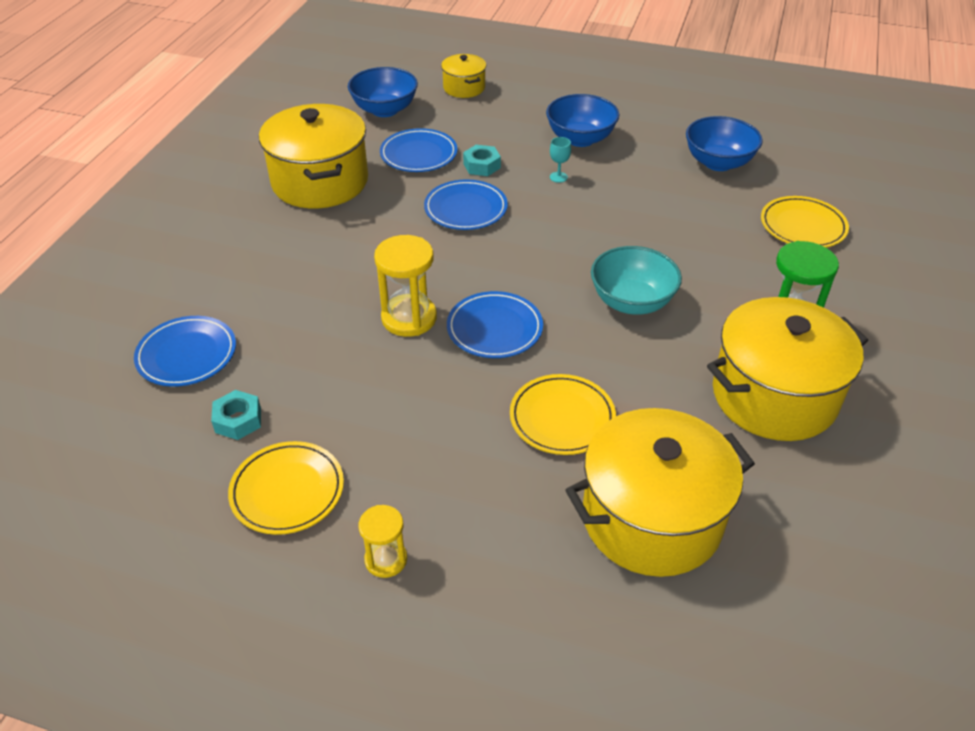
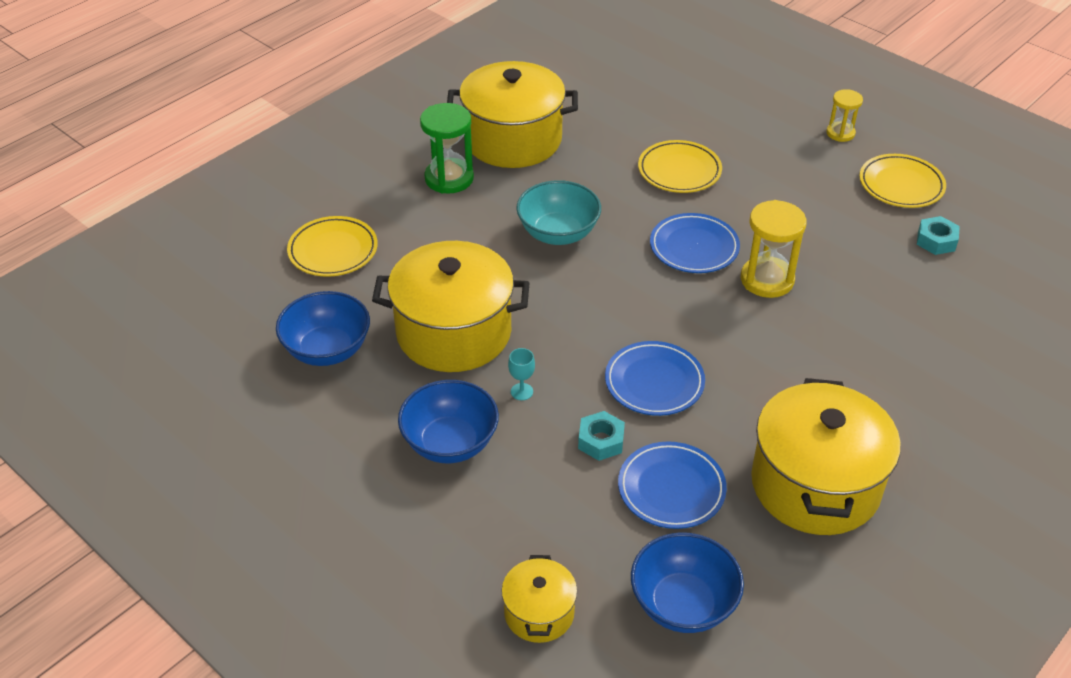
camera: 155 degrees left, 0 degrees up
(187, 355) = (983, 308): blue plate -> none
(651, 518) = (658, 106): yellow pot -> yellow pot (454, 332)

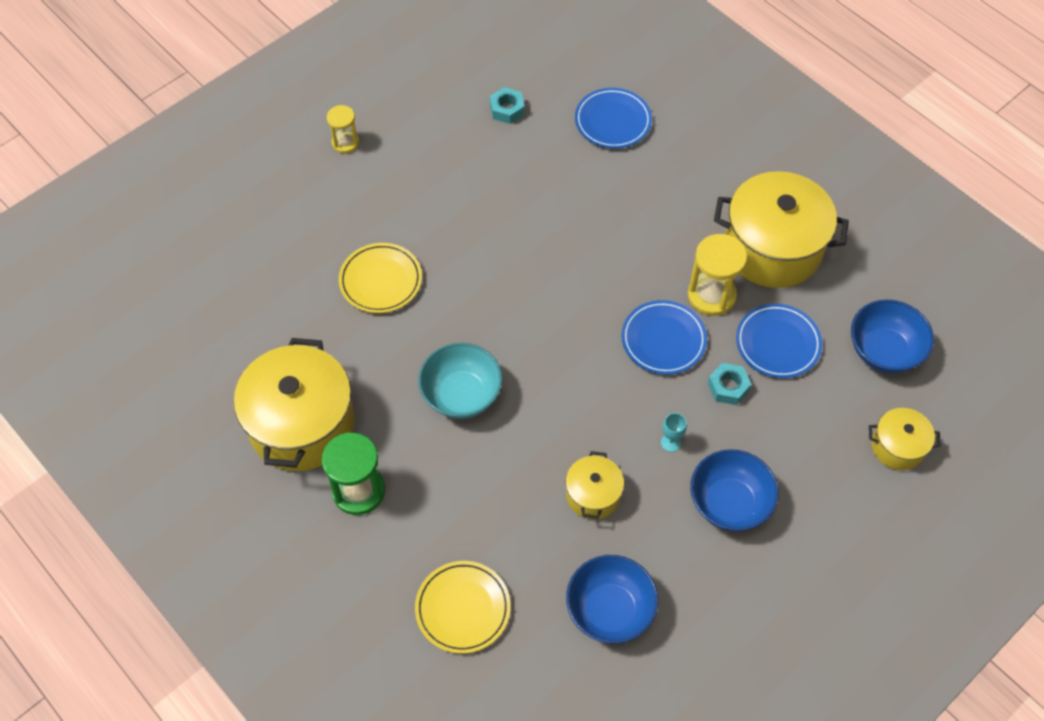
camera: 85 degrees left, 15 degrees up
(454, 332) = (593, 495): yellow pot -> yellow pot, size x0.50
(694, 247) = (495, 285): blue plate -> blue plate (612, 121)
(767, 280) = (544, 238): yellow hourglass -> yellow hourglass (711, 295)
(901, 185) = (429, 115): yellow plate -> none

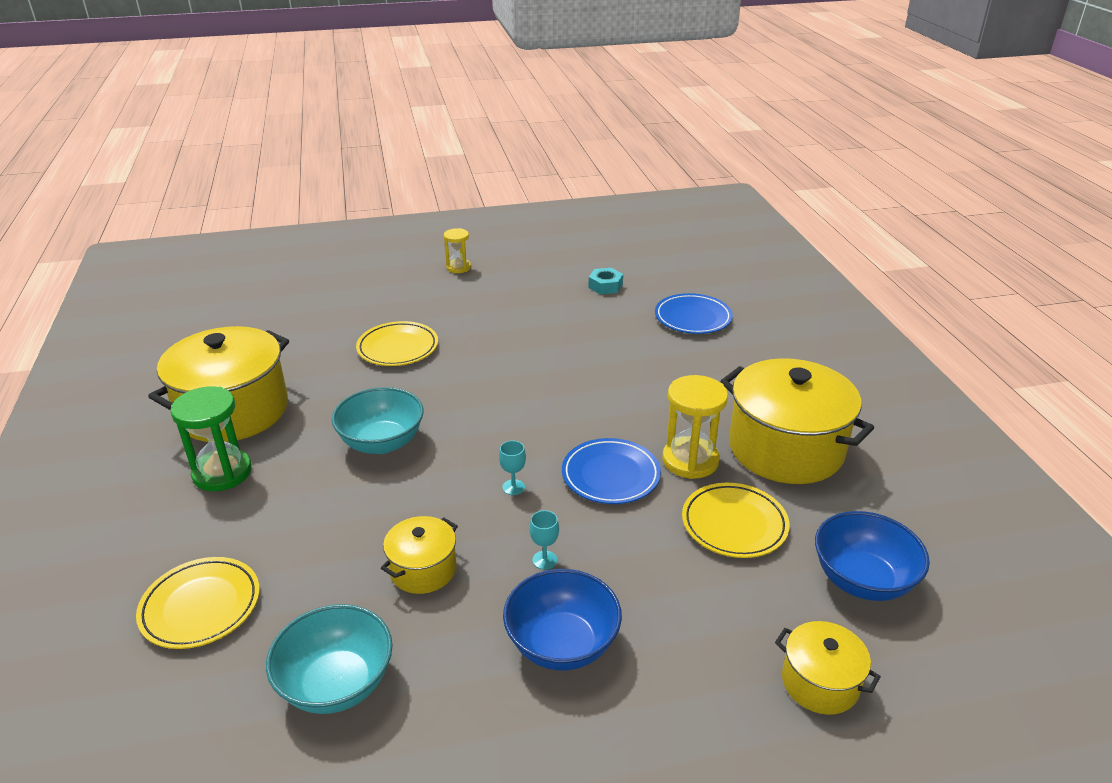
camera: 30 degrees right, 25 degrees down
(600, 388) = (513, 487): none -> turquoise goblet
(609, 610) = (337, 684): blue bowl -> turquoise bowl
(728, 387) = (648, 539): turquoise nut -> none
(777, 343) = (734, 524): blue plate -> yellow plate

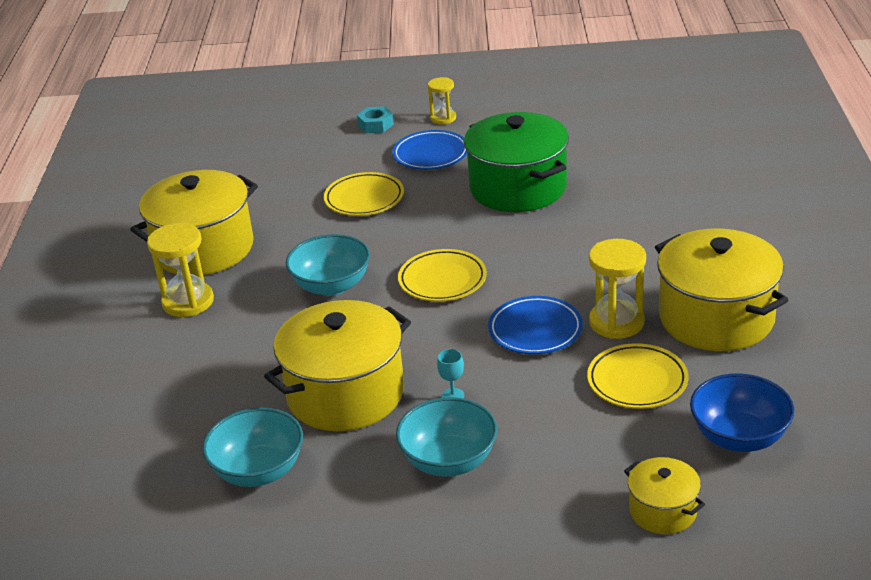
camera: 15 degrees right, 0 degrees up
(201, 606) = (159, 406): yellow plate -> yellow plate (442, 280)
(222, 473) = (188, 302): green hourglass -> yellow hourglass
(423, 569) = (345, 394): yellow pot -> yellow pot, size x2.01
(513, 487) = (442, 333): turquoise goblet -> none
(549, 329) = (518, 188): none -> green pot
(562, 644) = (449, 461): blue bowl -> turquoise bowl
(605, 286) = (591, 145): turquoise nut -> turquoise nut (375, 125)
(693, 318) = (672, 183): blue plate -> blue plate (431, 154)

